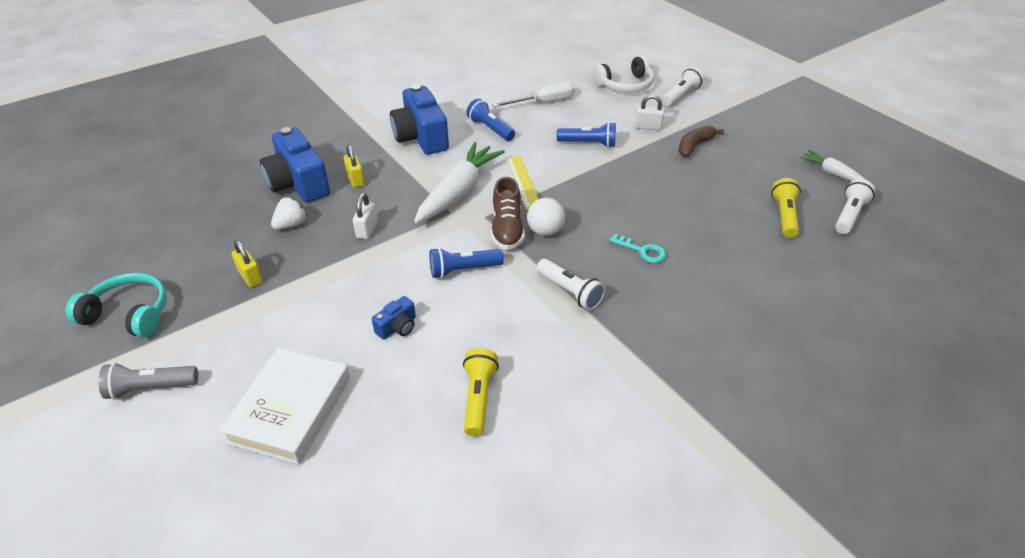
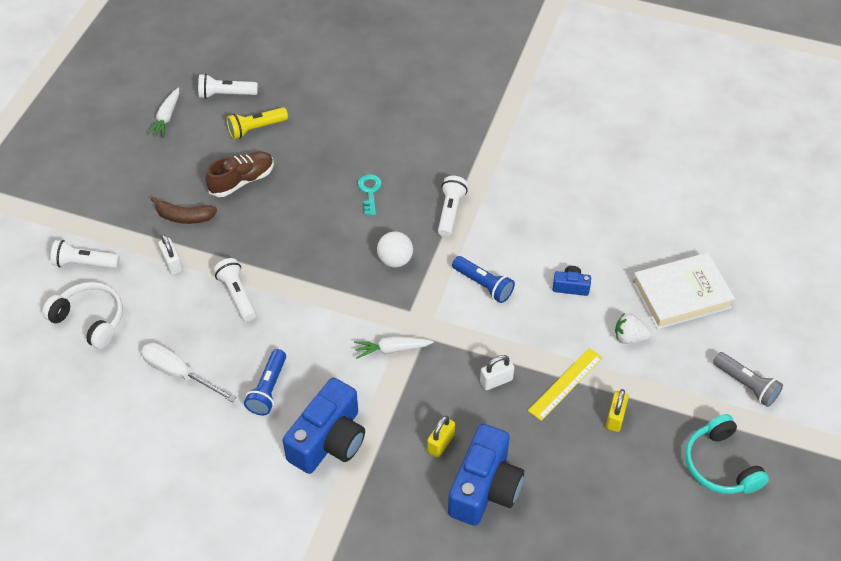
camera: 125 degrees left, 10 degrees up
(291, 225) = (539, 442): white strawberry -> white strawberry (629, 337)
(458, 192) = (392, 349): white carrot -> white carrot, size x0.52
(478, 398) = (582, 210): yellow flashlight -> none
(507, 229) = (413, 285): brown shoe -> brown shoe (242, 181)
(523, 182) = (340, 311): yellow ruler -> yellow ruler (565, 384)
(588, 143) = (237, 295): blue flashlight -> white flashlight

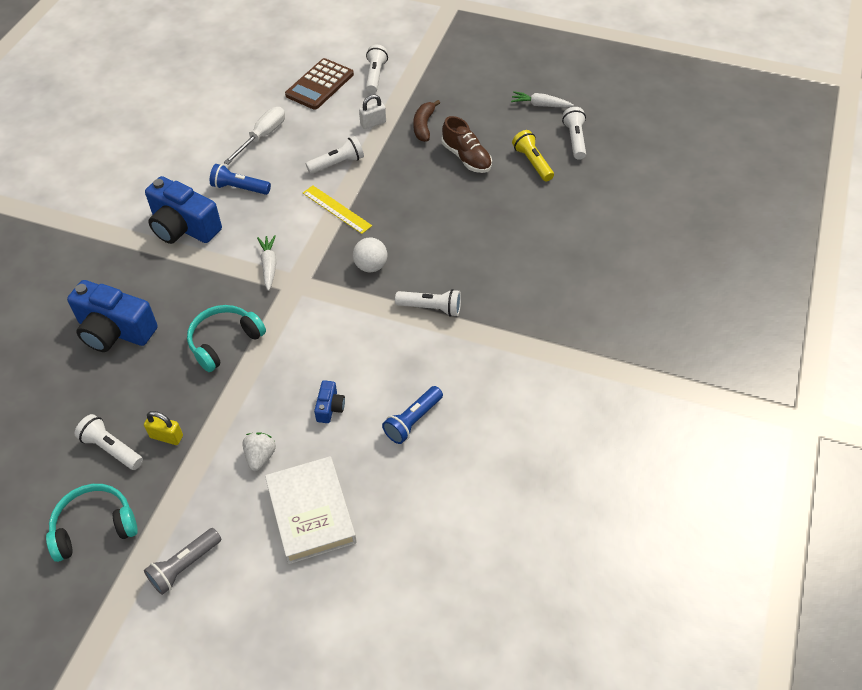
camera: 90 degrees right, 0 degrees up
(90, 319) = (320, 85): white headphones -> brown calculator
(369, 192) = (456, 246): turquoise key -> none
(440, 443) = (165, 300): yellow padlock -> none
(483, 285) = (337, 334): blue flashlight -> blue flashlight (413, 421)
(496, 381) = (224, 341): white padlock -> turquoise headphones
(565, 384) = (212, 397): yellow ruler -> yellow ruler (336, 209)
(634, 465) = (111, 449): none -> white flashlight

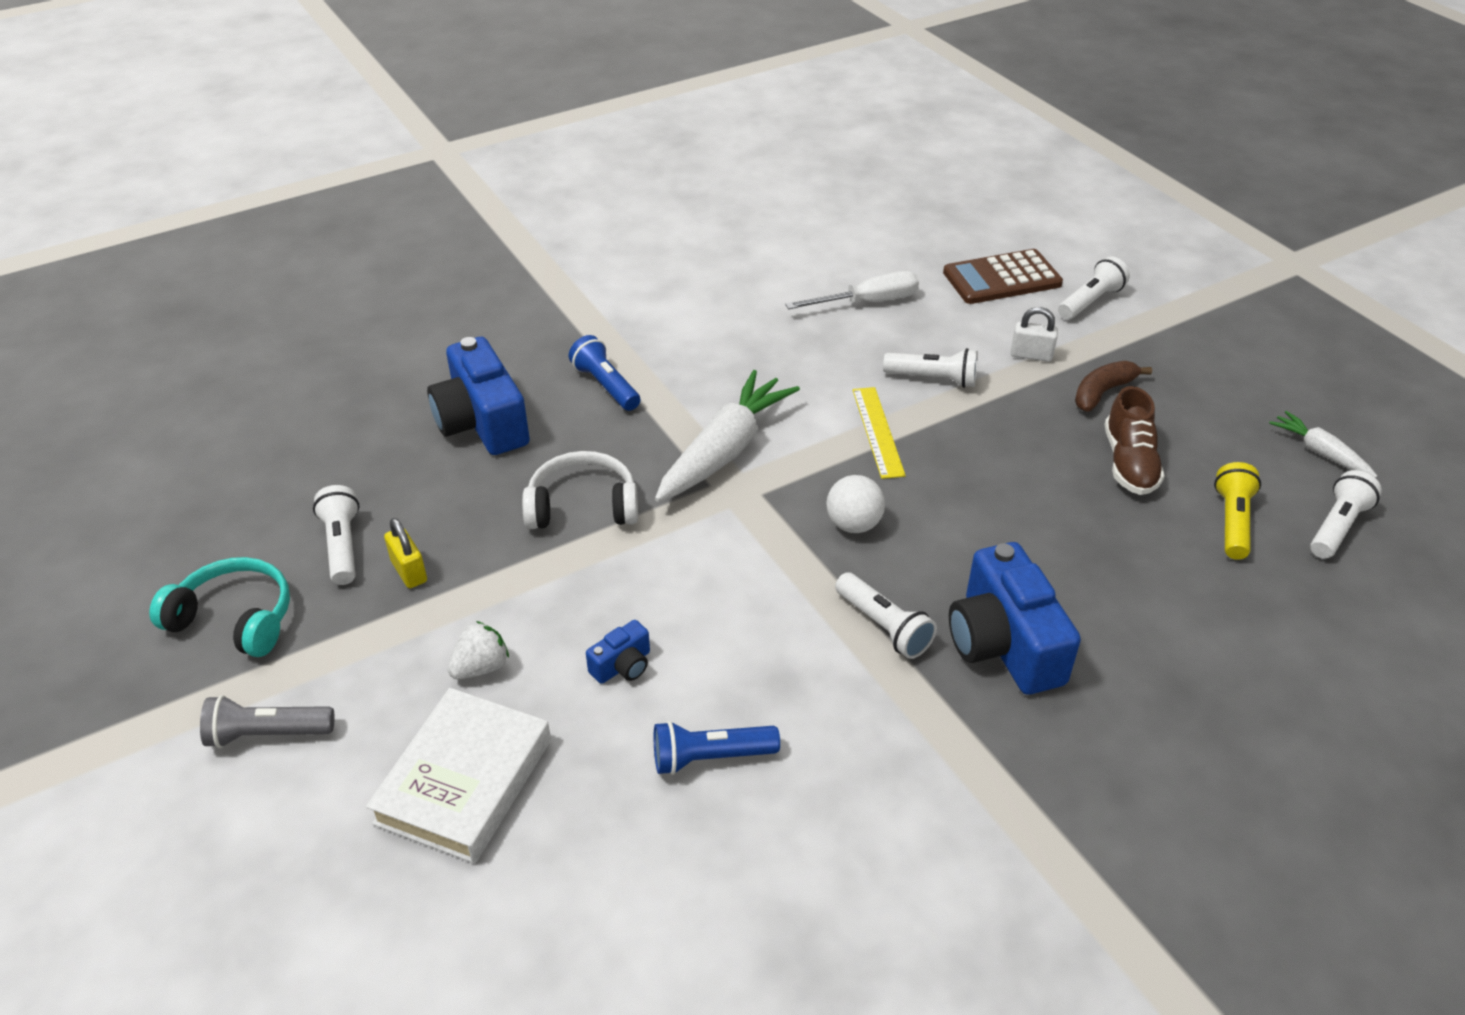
camera: 40 degrees right, 10 degrees down
(183, 227) = (671, 354): blue camera -> blue camera (1003, 644)
(224, 341) = (583, 505): turquoise headphones -> white headphones
(239, 188) = (780, 345): blue flashlight -> blue flashlight (605, 386)
(269, 266) = (725, 450): white carrot -> white carrot, size x1.91

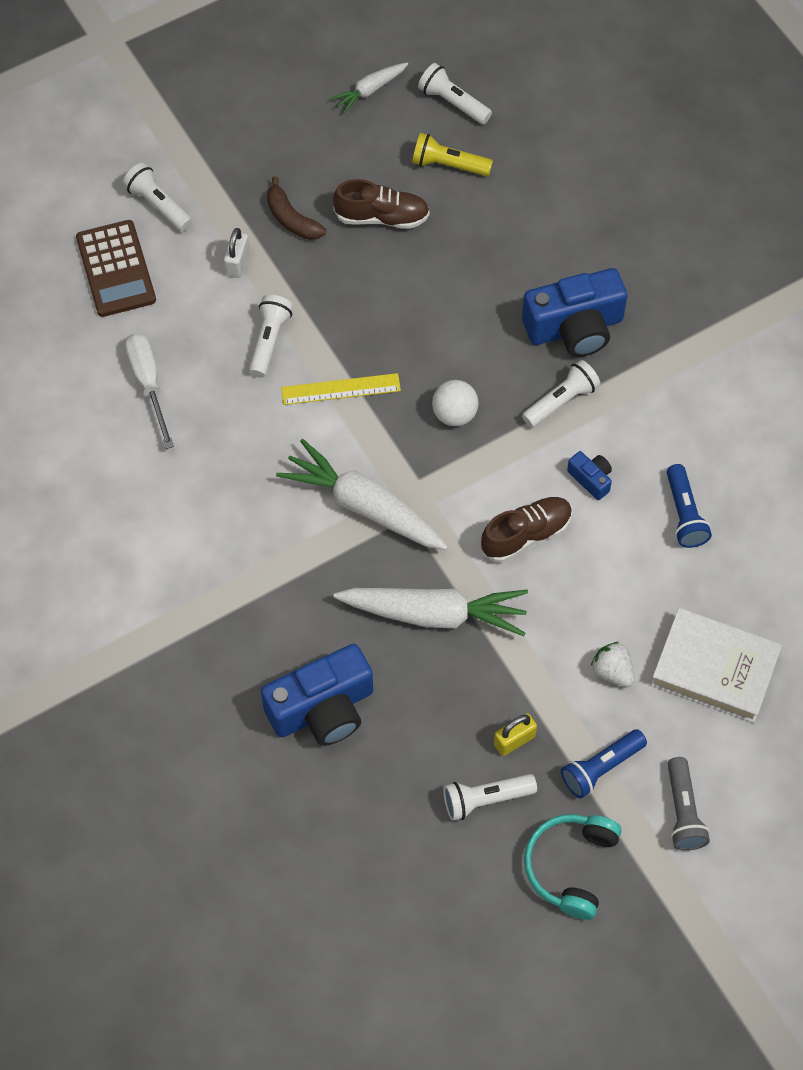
camera: 90 degrees left, 20 degrees up
(583, 505) = (434, 614): white headphones -> white carrot
(605, 386) = (271, 607): blue flashlight -> blue flashlight (601, 768)
(622, 665) = (606, 573): blue camera -> blue camera (591, 479)
(683, 587) = (526, 535): none -> brown shoe

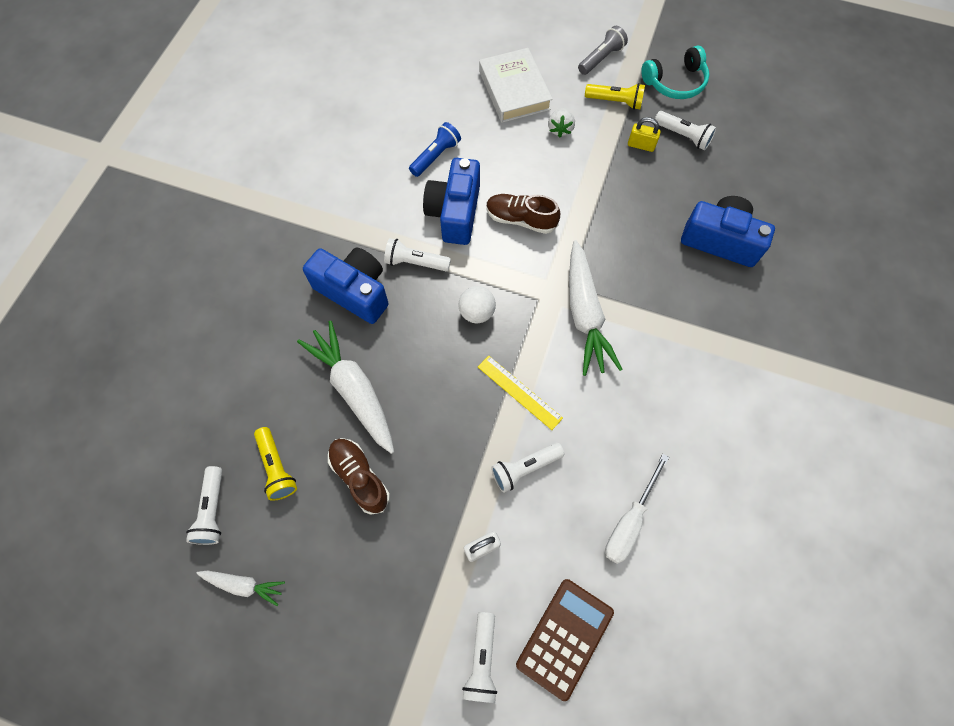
camera: 130 degrees left, 5 degrees up
(292, 219) = (412, 541): brown banana -> none
(434, 614) = (612, 229): white carrot -> white carrot (354, 390)
(591, 479) = (455, 212): blue camera -> blue camera, size x2.18
(601, 768) = (615, 101): blue flashlight -> yellow flashlight

